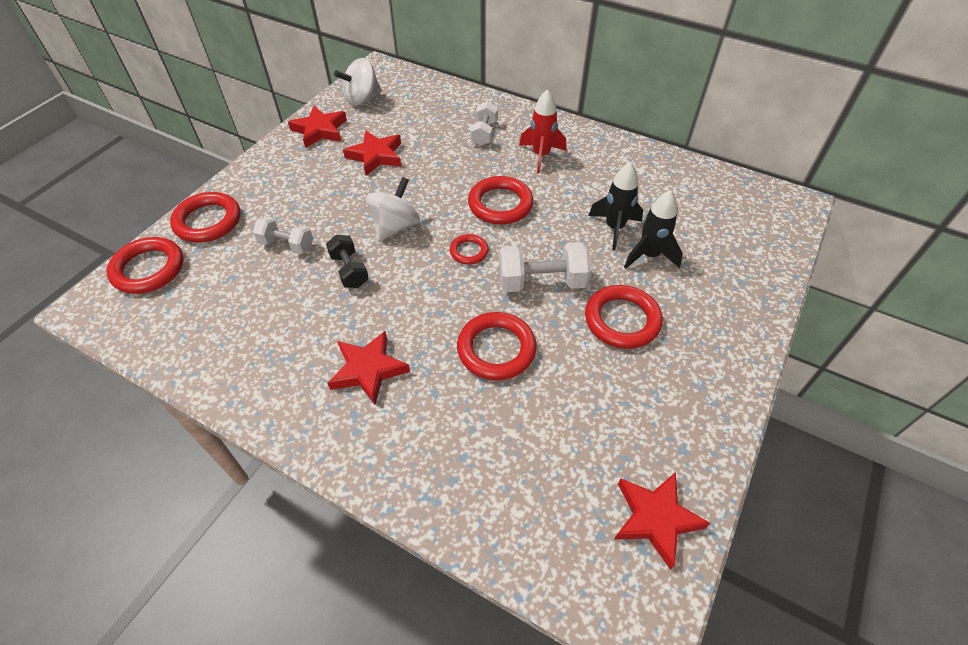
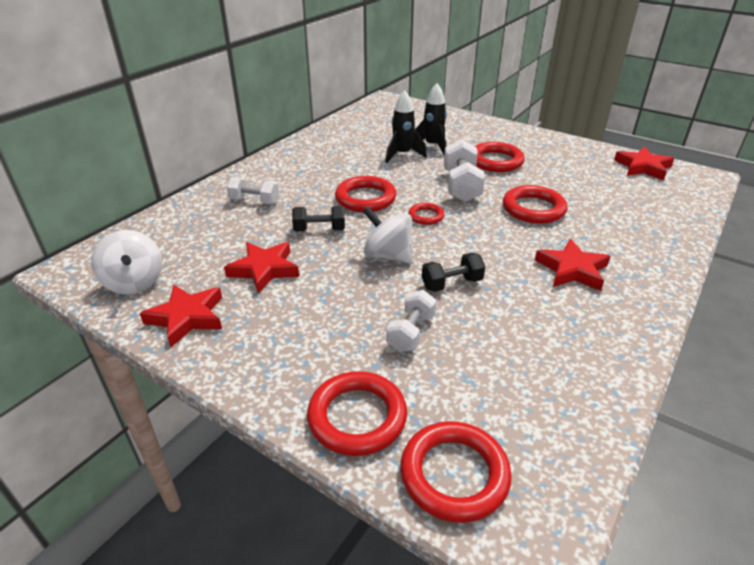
camera: 85 degrees left, 15 degrees down
(437, 179) = (319, 230): none -> black dumbbell
(541, 156) = (302, 176): red rocket -> none

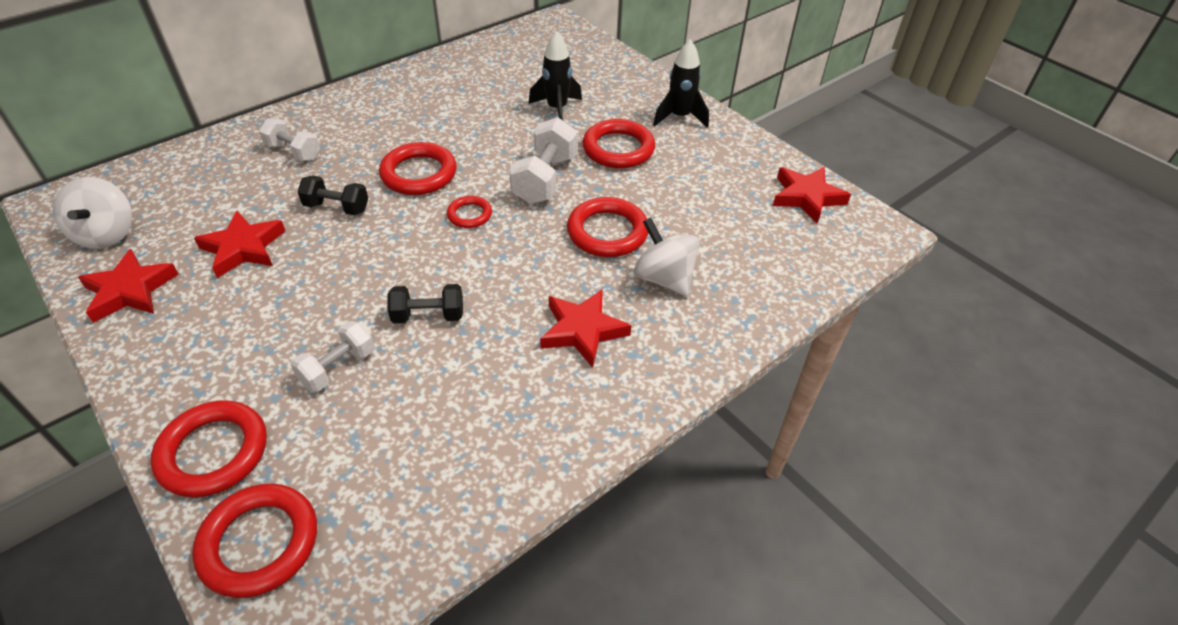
camera: 15 degrees right, 10 degrees up
(388, 256) = (386, 261): white spinning top -> white spinning top (664, 278)
(402, 155) = (510, 116): black rocket -> black rocket (679, 117)

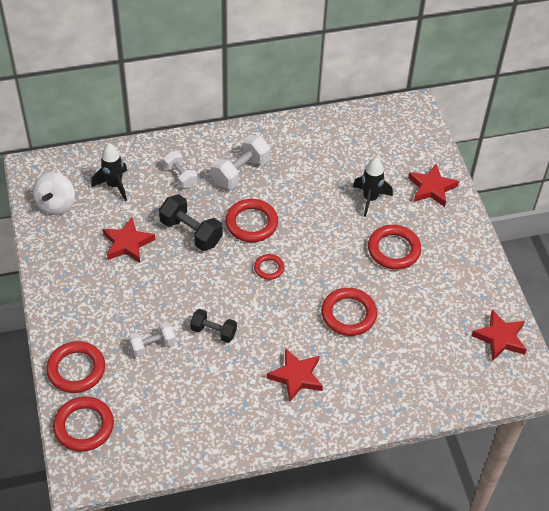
camera: 25 degrees right, 5 degrees up
(130, 290) = (59, 251): red star -> red star (431, 188)
(337, 207) = (191, 232): black dumbbell -> black dumbbell, size x1.54
(545, 179) = (330, 257): white dumbbell -> white dumbbell (240, 172)
(664, 278) = (364, 361): white spinning top -> none
(679, 117) = (454, 237): black rocket -> black rocket (114, 185)

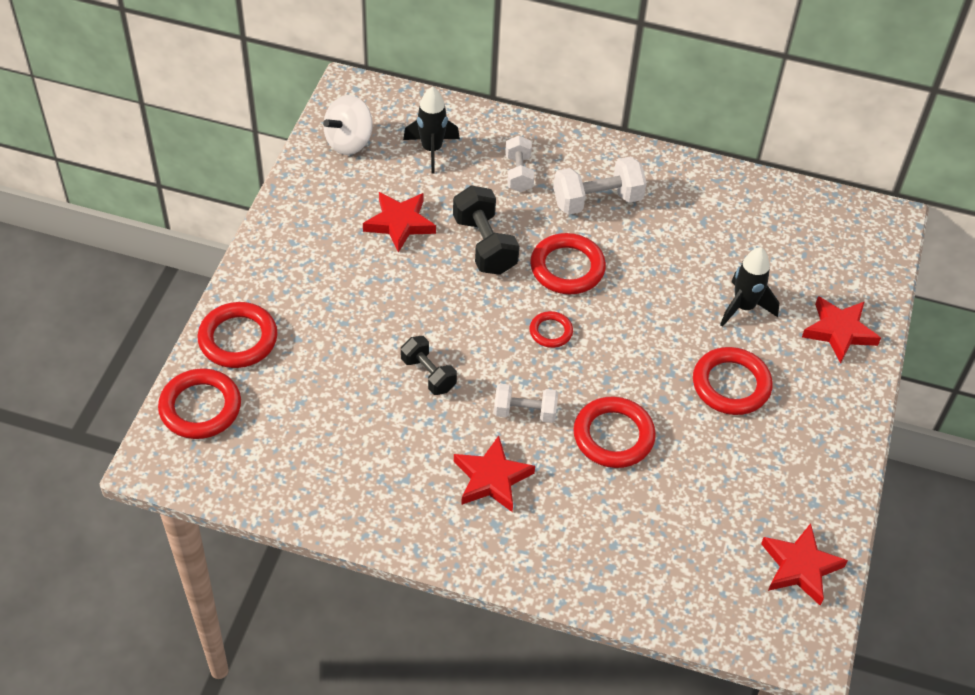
camera: 30 degrees right, 0 degrees up
(152, 345) = (344, 354): white dumbbell -> white dumbbell (525, 412)

